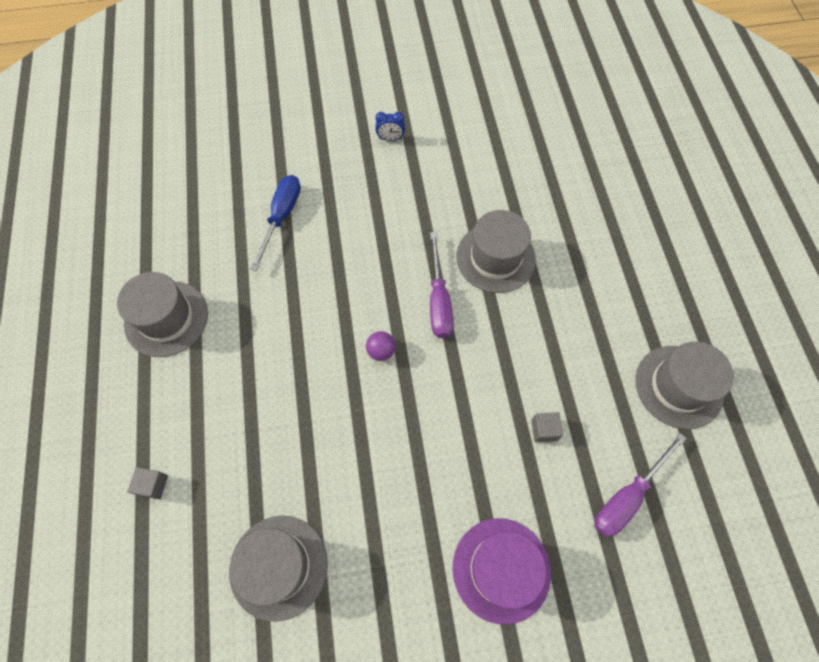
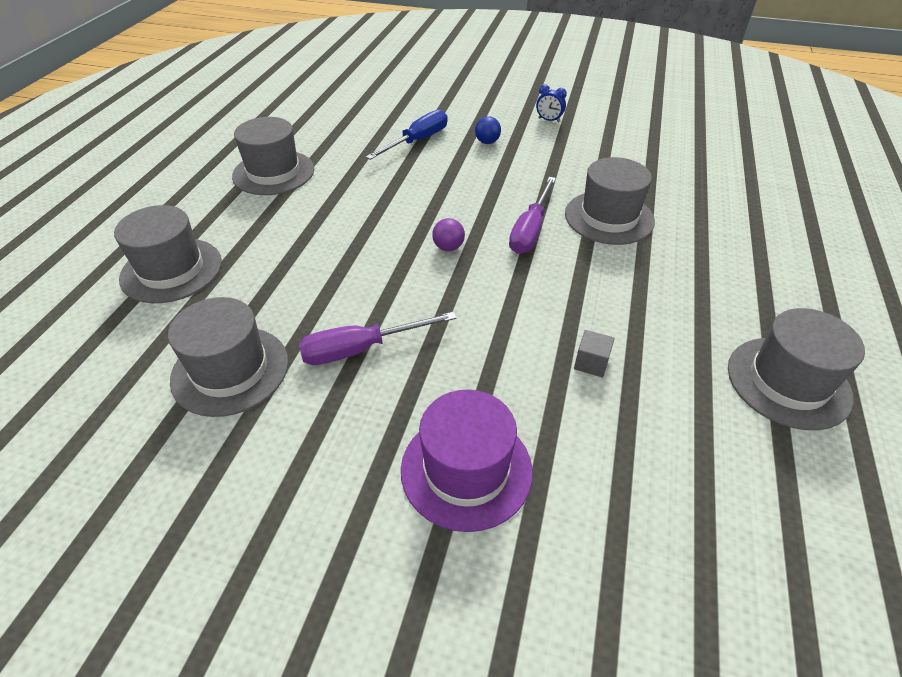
camera: 25 degrees right, 20 degrees down
(153, 485) = (171, 270): grey cube -> grey hat
(348, 194) = (487, 142): none -> blue ball
(627, 496) = (670, 462): purple screwdriver -> purple screwdriver (361, 349)

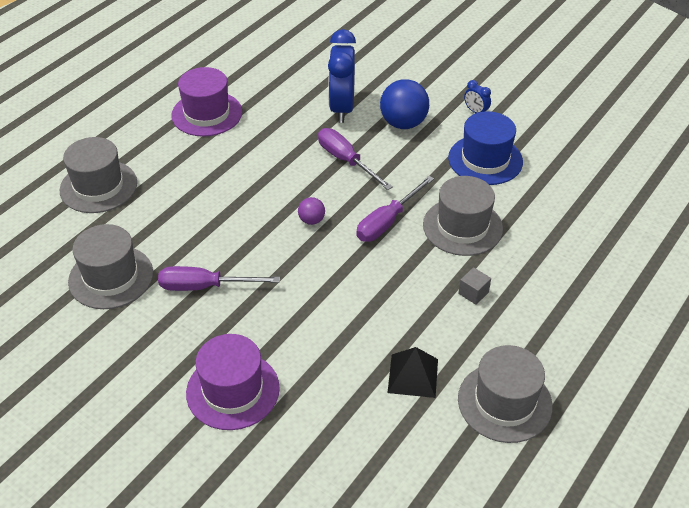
camera: 20 degrees right, 0 degrees up
(273, 172) = (207, 114): grey hat -> purple hat
(417, 141) = (342, 108): blue screwdriver -> blue clock
(450, 184) = (346, 161): none -> purple screwdriver
(487, 142) = (403, 123): blue ball -> blue ball, size x1.98
(587, 156) = (485, 160): none -> blue hat
(591, 363) = (364, 344): grey cube -> grey cube (473, 293)
(669, 382) = (413, 375): none -> black pyramid

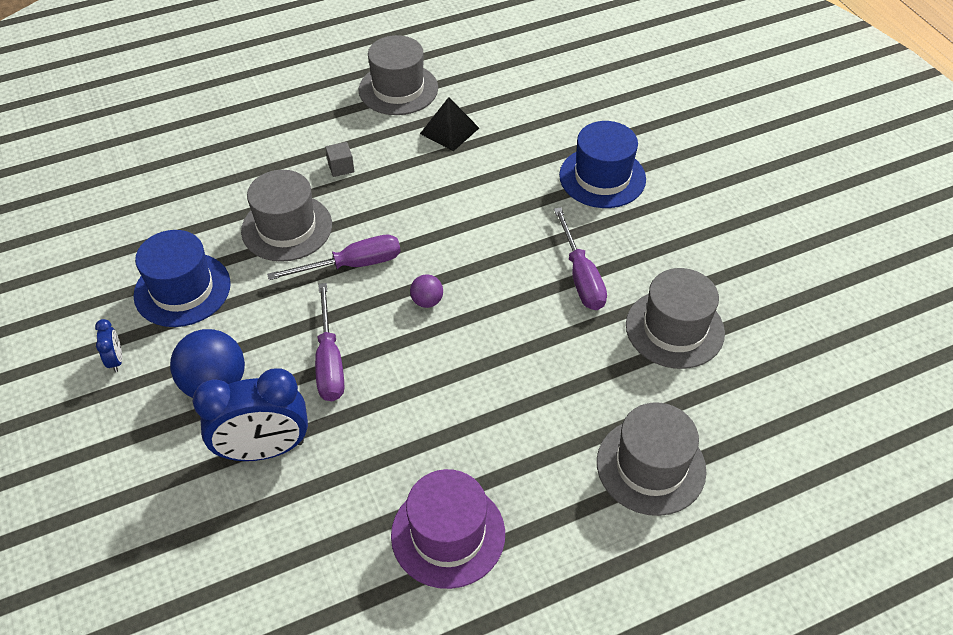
camera: 150 degrees left, 5 degrees up
(205, 286) = (581, 276): purple screwdriver -> purple screwdriver turned 45 degrees clockwise
(233, 390) = (602, 177): purple hat -> blue hat
(342, 108) = (264, 449): blue clock -> blue clock turned 45 degrees clockwise

